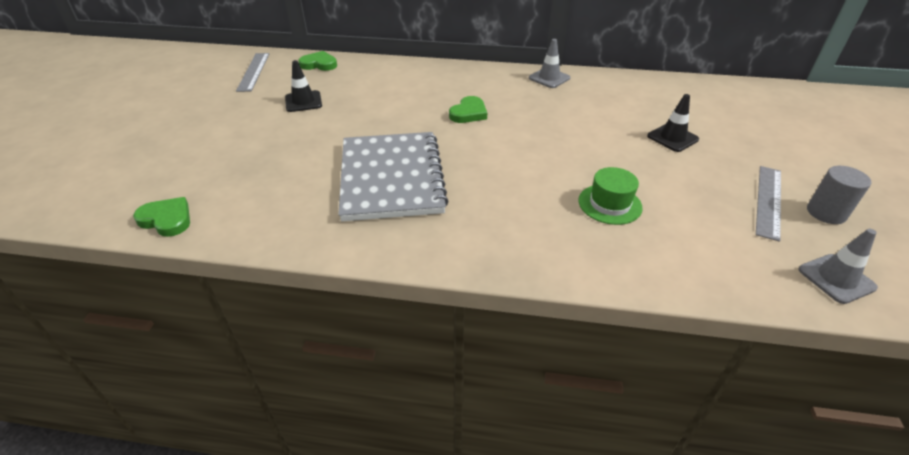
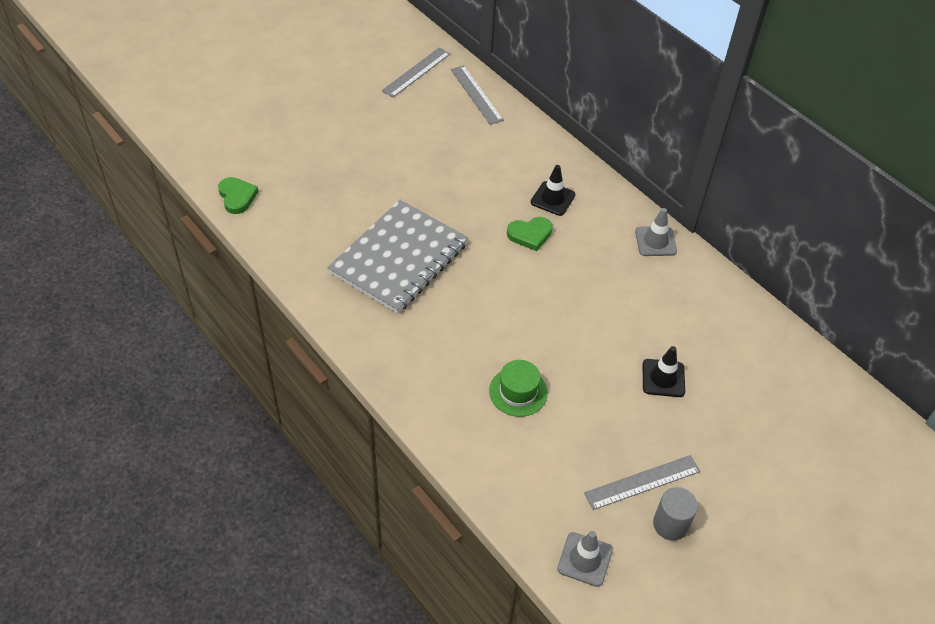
camera: 40 degrees right, 10 degrees up
(303, 101) = (418, 136): black traffic cone -> black traffic cone (553, 198)
(319, 64) = (476, 94): green heart -> grey ruler

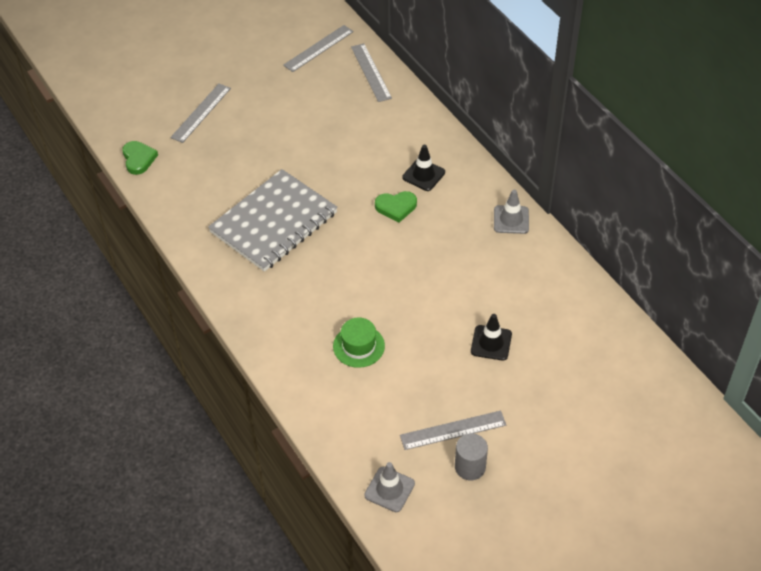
camera: 10 degrees right, 0 degrees up
(299, 144) = (201, 112): none -> grey ruler

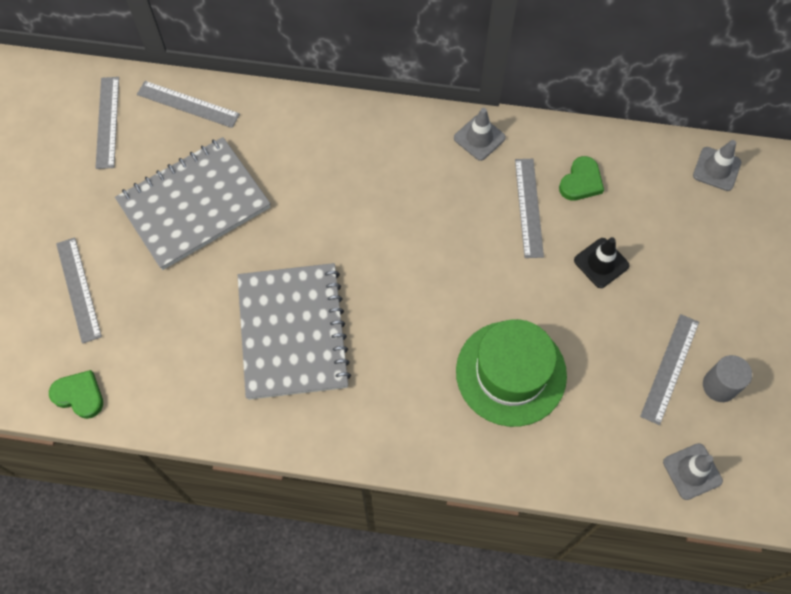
camera: 50 degrees left, 15 degrees up
(308, 122) = (194, 205): none -> grey notebook
(358, 346) = (511, 373): green hat -> green hat, size x1.79
(396, 207) = (376, 215): green heart -> green heart (581, 182)
(423, 175) = (360, 162): black traffic cone -> none
(489, 278) = (529, 207): none -> grey ruler
(641, 362) = (716, 169): none -> grey traffic cone

